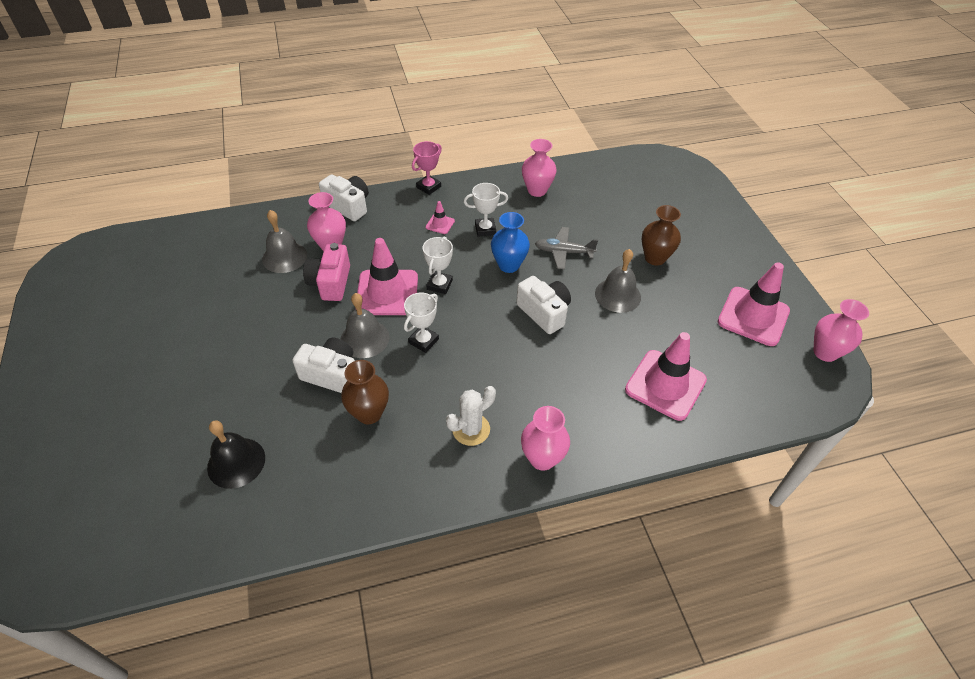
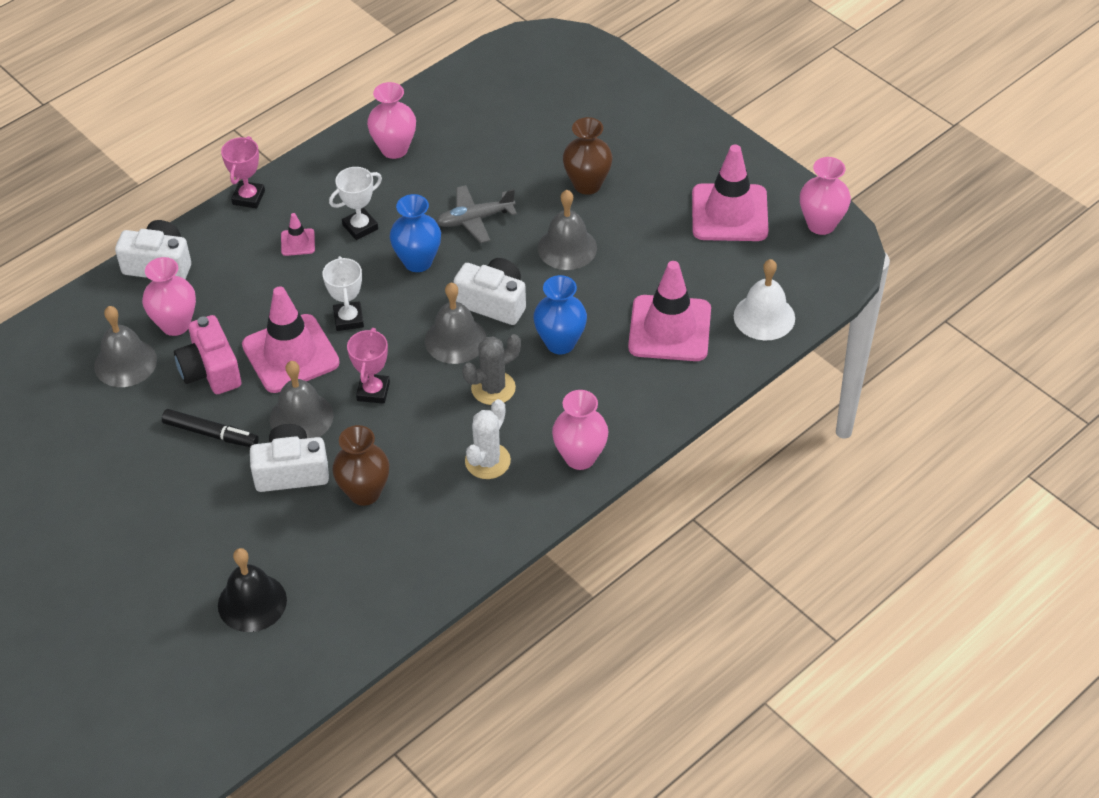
camera: 25 degrees left, 0 degrees up
(300, 324) = (211, 433): none -> black marker
(423, 341) = (373, 391): white trophy -> pink trophy
(502, 328) = (455, 340): none -> grey bell
(508, 374) = (493, 388): none -> grey cactus
(576, 361) = (560, 343): none -> blue vase
(747, 406) = (764, 317): none -> white bell

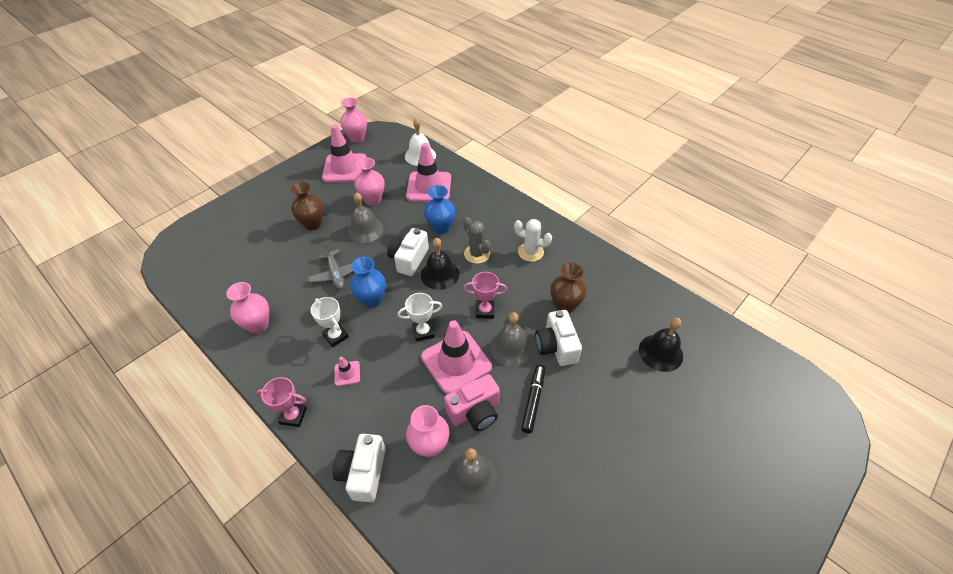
camera: 95 degrees left, 0 degrees up
(455, 340) = (440, 274): grey bell -> black bell
(580, 457) = (521, 215): pink vase -> pink vase (373, 200)

